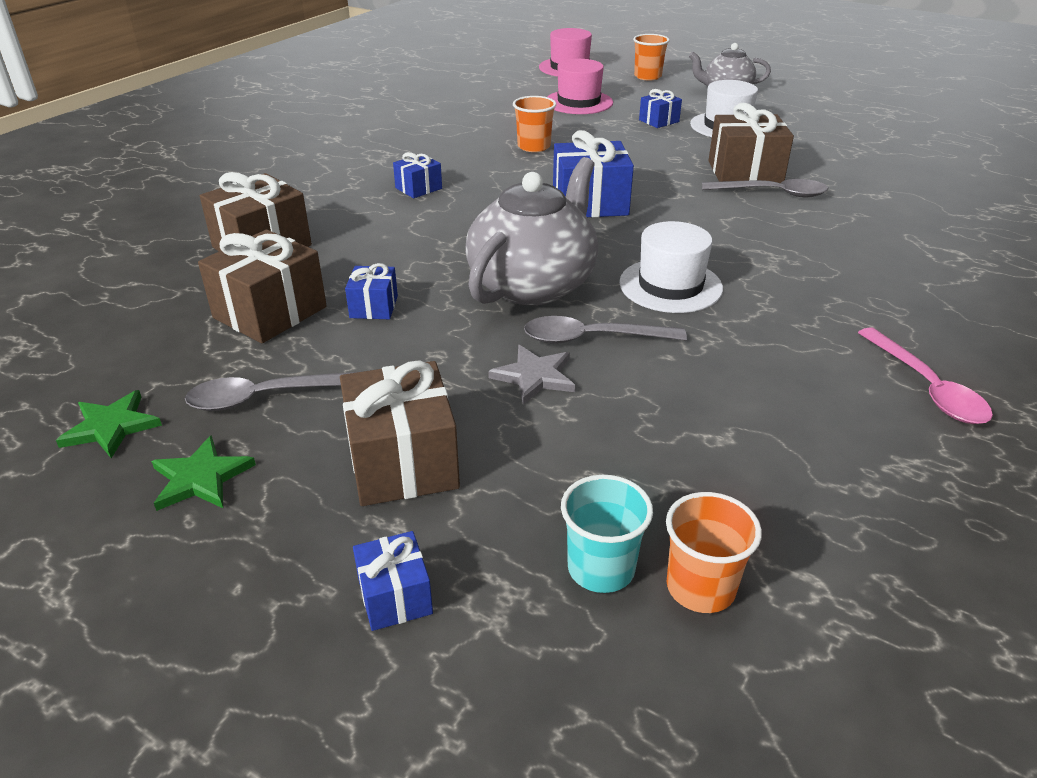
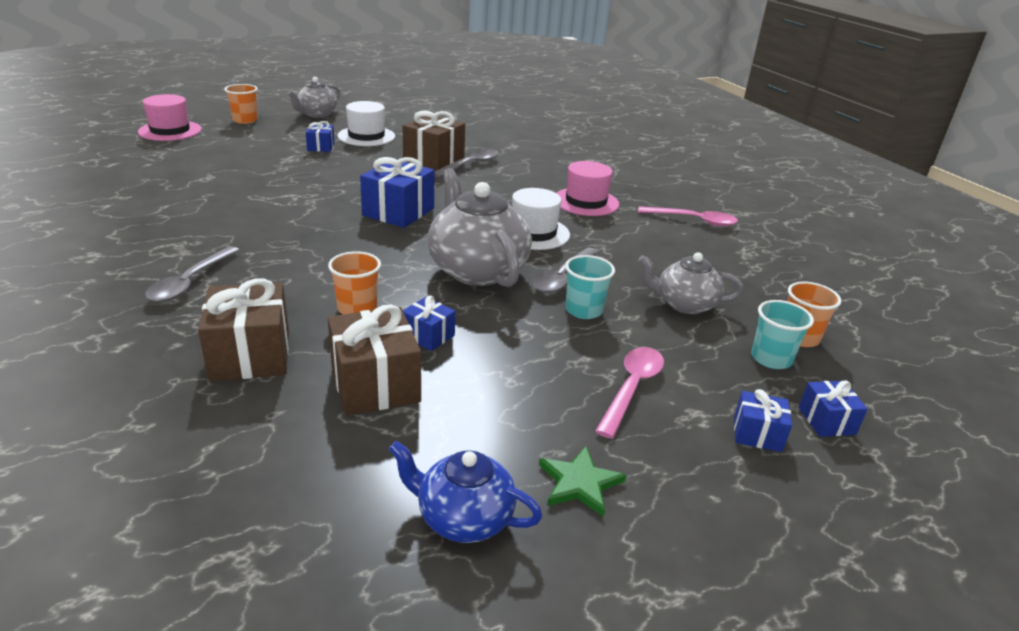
camera: 60 degrees left, 5 degrees down
(111, 427) = (463, 518): green star -> blue teapot
(266, 397) = (501, 422): grey spoon -> grey spoon (190, 282)
(402, 462) = (632, 388): brown gift -> pink spoon
(418, 188) = (267, 255): blue gift -> blue gift (826, 421)
(534, 146) = (280, 193): orange cup -> orange cup (357, 308)
(535, 376) = (584, 310): grey star -> turquoise cup
(578, 102) = (238, 153): pink hat -> pink hat (586, 202)
(652, 448) = (684, 304): none -> grey teapot

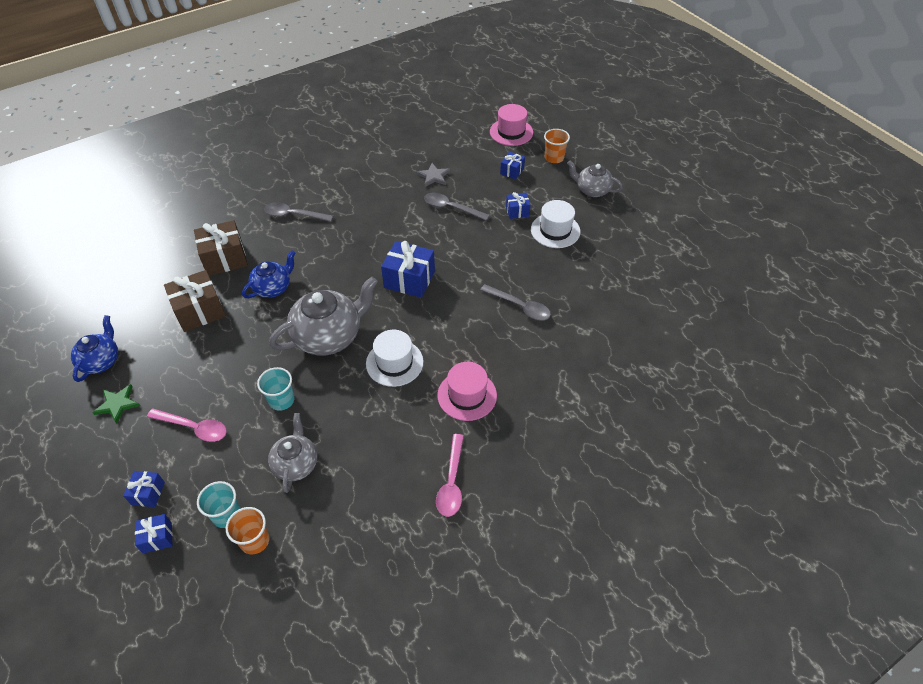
camera: 85 degrees right, 20 degrees up
(208, 178) = (433, 176): none -> grey star
(357, 308) = (273, 288): orange cup -> blue teapot
(428, 336) = (246, 324): blue gift -> blue gift (512, 171)
(434, 159) = (523, 281): brown gift -> none
(562, 277) = (326, 385): grey spoon -> grey spoon (451, 208)

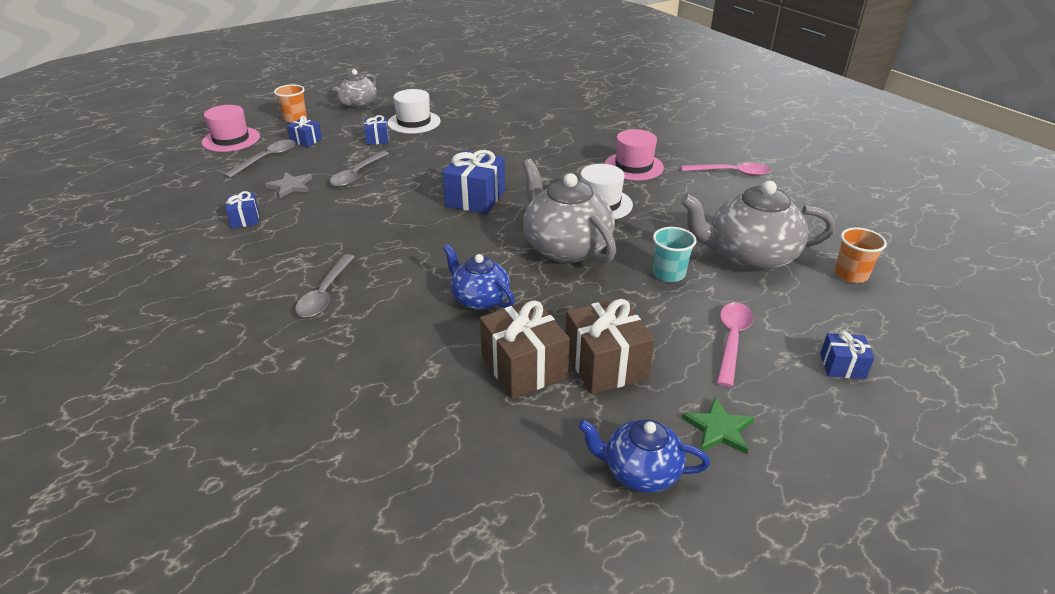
camera: 90 degrees left, 15 degrees down
(157, 538) = (892, 347): blue gift -> blue gift (245, 219)
(225, 258) = (409, 355): brown gift -> brown gift (605, 364)
(226, 515) = (834, 297): turquoise cup -> none
(296, 464) = (749, 256): grey teapot -> grey teapot, size x1.68
(520, 307) = (519, 141): grey spoon -> grey spoon (267, 159)

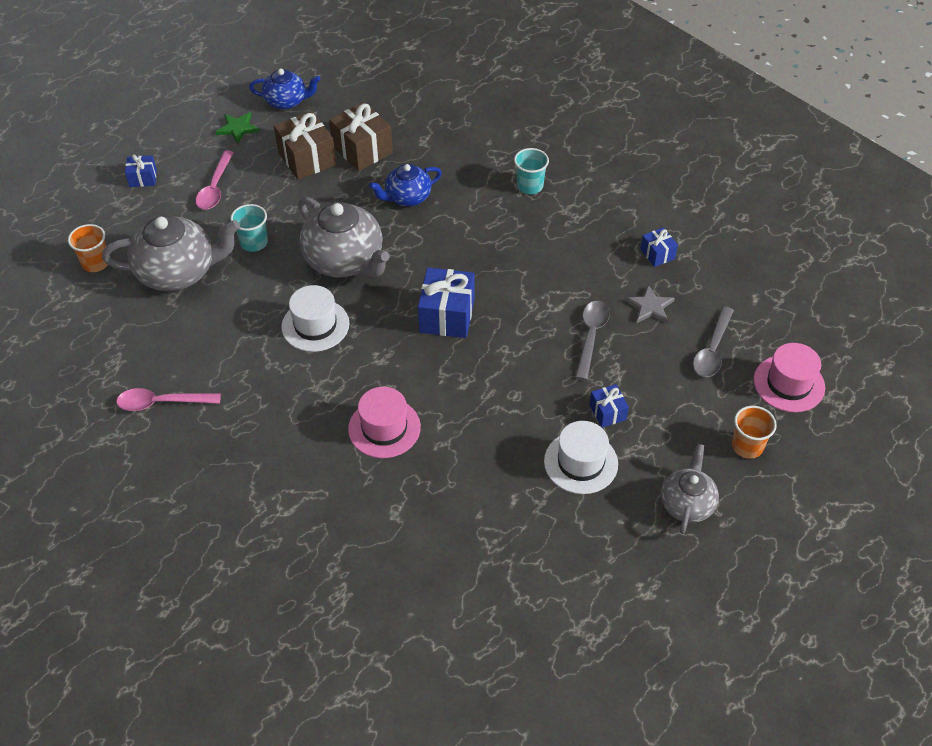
camera: 170 degrees right, 15 degrees up
(306, 140) = (694, 395): blue gift -> none
(325, 294) = (530, 186): grey spoon -> turquoise cup
(479, 299) = (407, 197): blue teapot -> blue teapot turned 120 degrees clockwise
(633, 166) = (277, 400): pink hat -> pink hat (384, 428)

